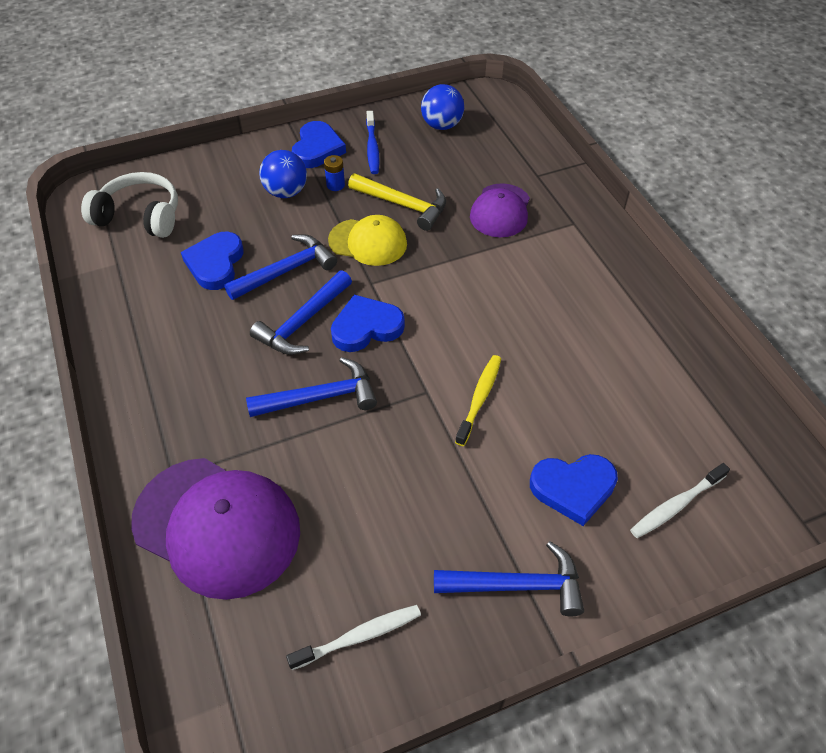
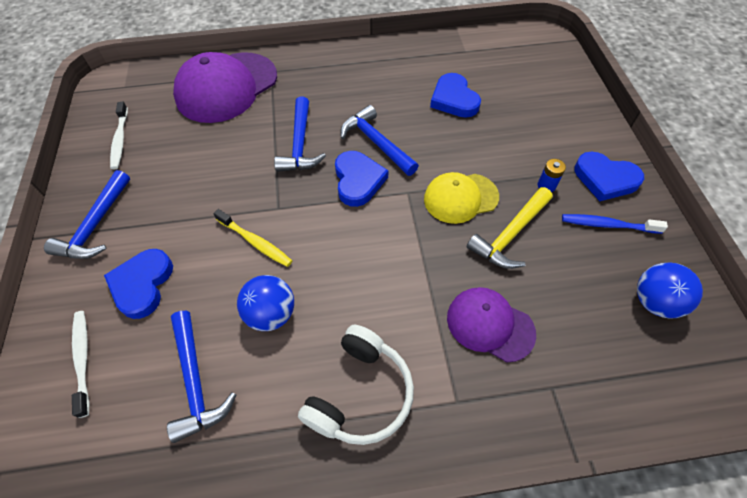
camera: 105 degrees right, 5 degrees up
(140, 216) = (516, 62): white headphones -> white headphones (360, 393)
(215, 263) = (454, 99): blue heart -> blue heart turned 135 degrees counterclockwise
(286, 192) = (538, 149): blue ball -> blue ball (271, 314)
(286, 270) = (436, 139): blue hammer -> blue hammer (196, 382)
(368, 242) = (460, 198): yellow cap -> yellow cap turned 45 degrees clockwise

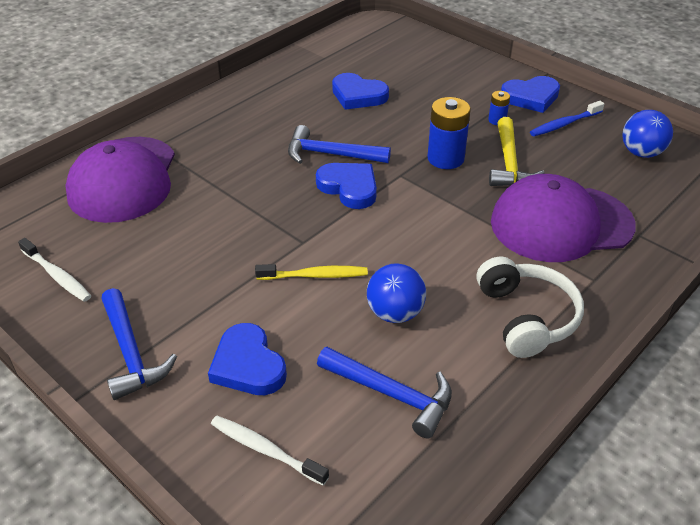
camera: 40 degrees left, 15 degrees down
(300, 144) = (262, 188): blue hammer -> none
(460, 198) = (445, 158): yellow cap -> blue battery
(489, 325) = (560, 223): purple cap -> purple cap, size x1.69

